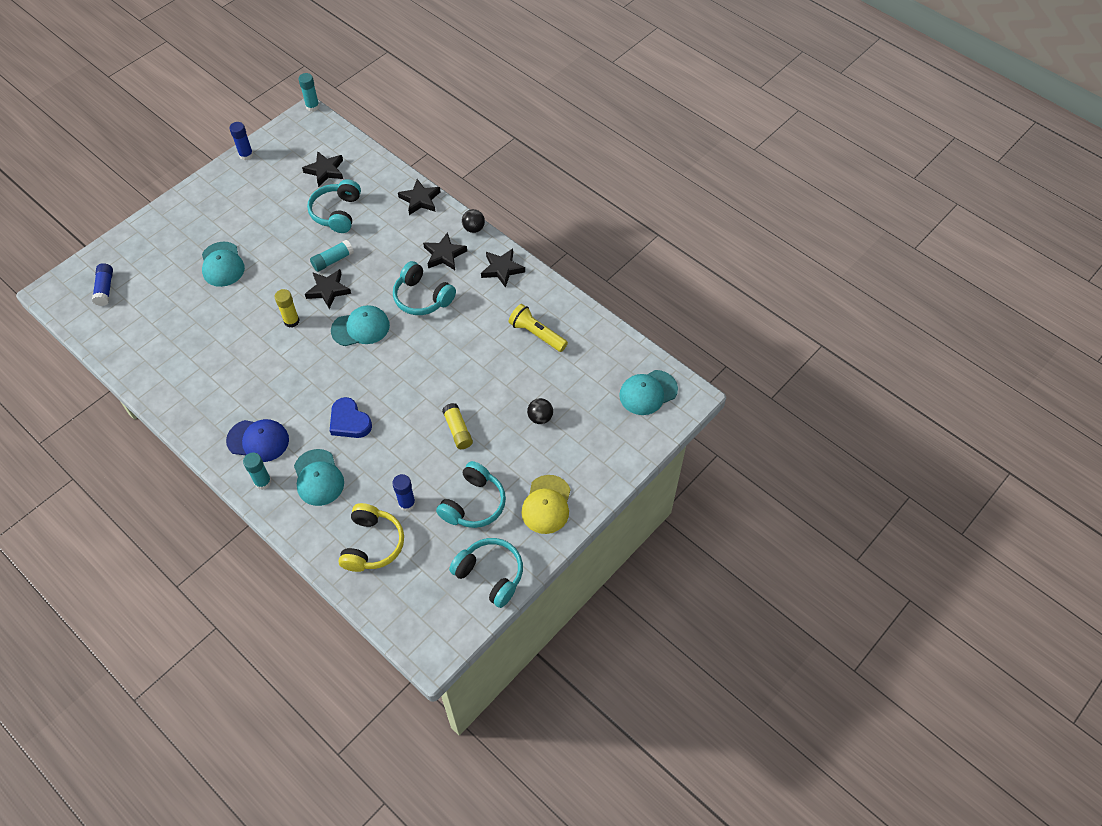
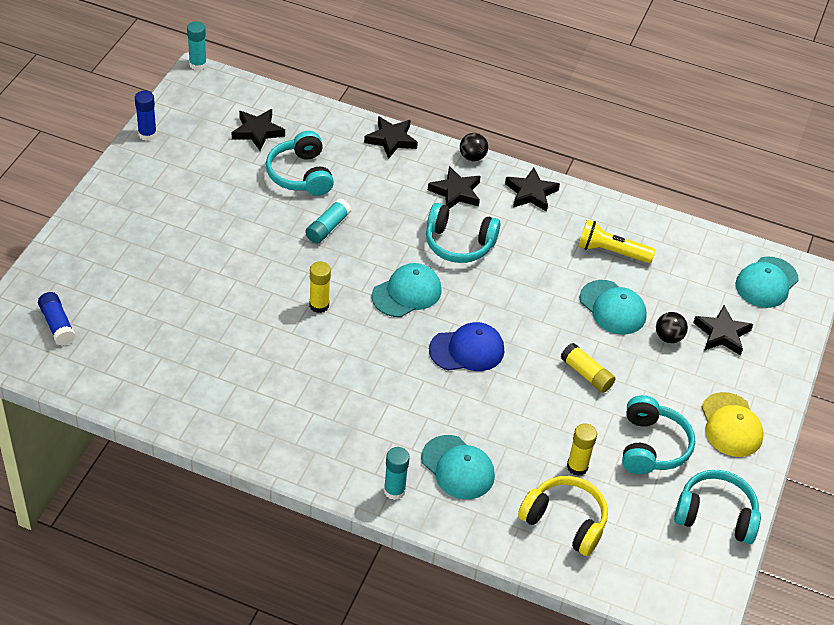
camera: 25 degrees left, 10 degrees down
(222, 264) = (193, 263): turquoise cap -> turquoise cap (612, 308)
(258, 440) = (360, 446): blue cap -> blue cap (467, 350)
(328, 290) = (342, 261): black star -> black star (722, 334)
(349, 421) = (456, 397): blue heart -> none
(372, 544) = (565, 521): yellow headphones -> yellow headphones turned 45 degrees counterclockwise
(407, 503) = (577, 467): blue glue stick -> yellow glue stick

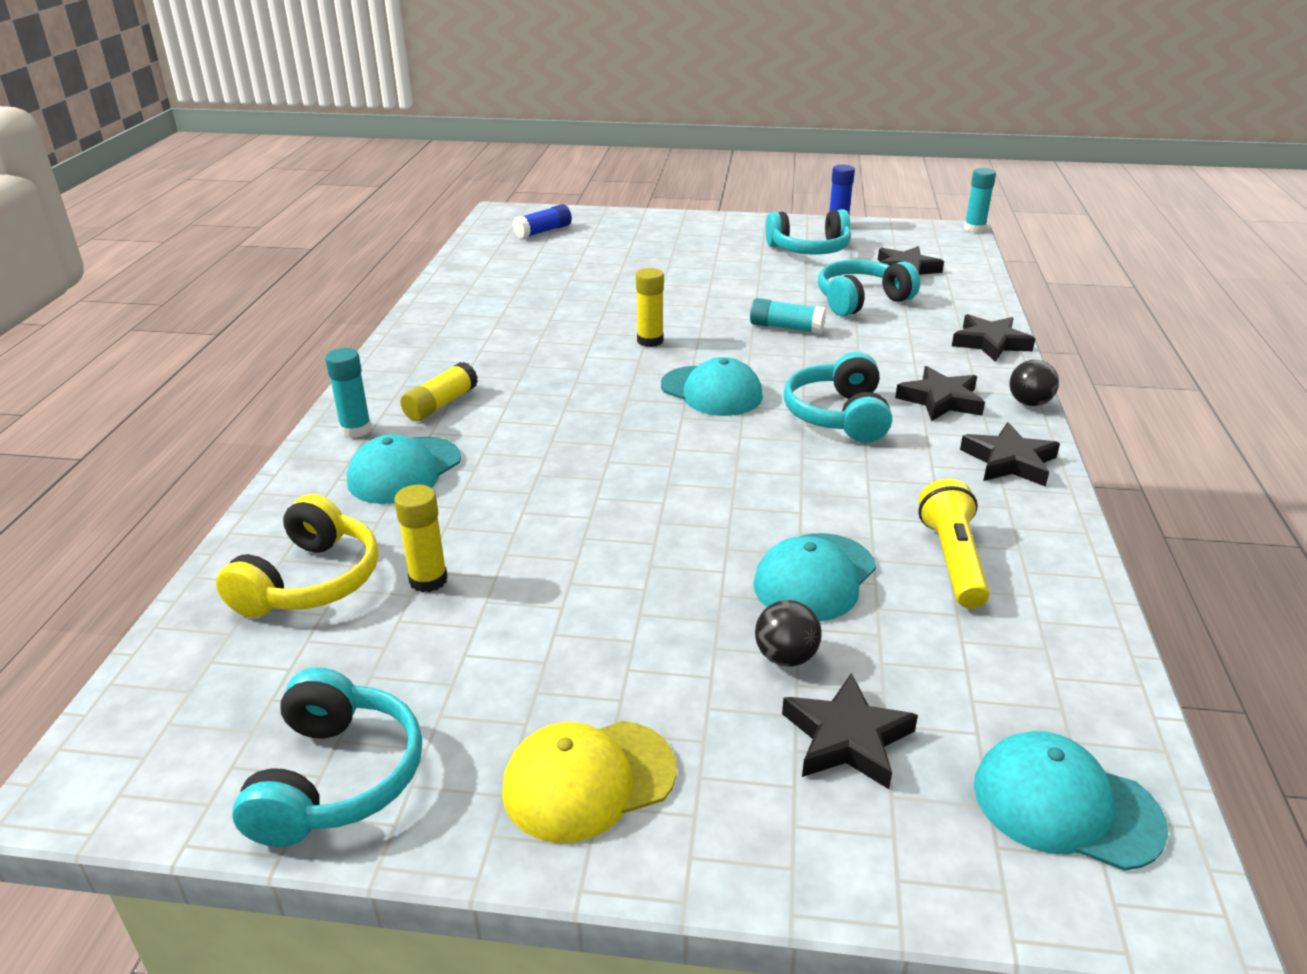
camera: 80 degrees right, 15 degrees down
(467, 350) = (631, 449): blue cap -> none
(586, 374) = (639, 566): yellow glue stick -> yellow glue stick (441, 404)
(651, 446) = (497, 664): turquoise headphones -> turquoise headphones (809, 249)

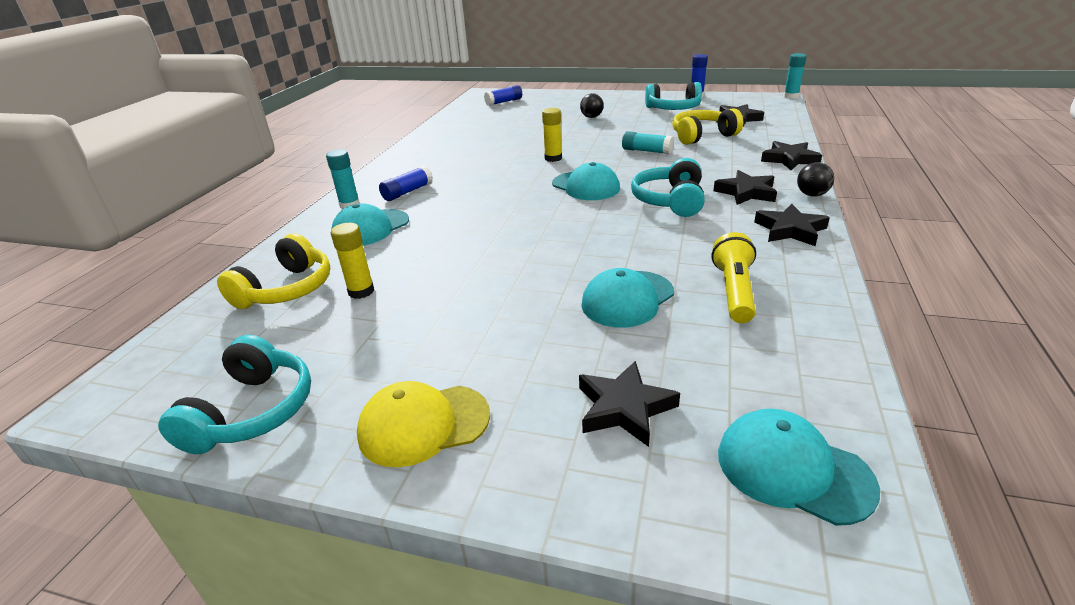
camera: 10 degrees right, 0 degrees up
(441, 404) = (407, 192): yellow glue stick -> blue glue stick
(786, 657) = (592, 350): black ball -> black ball (591, 117)
(861, 301) = (702, 136): turquoise headphones -> yellow headphones

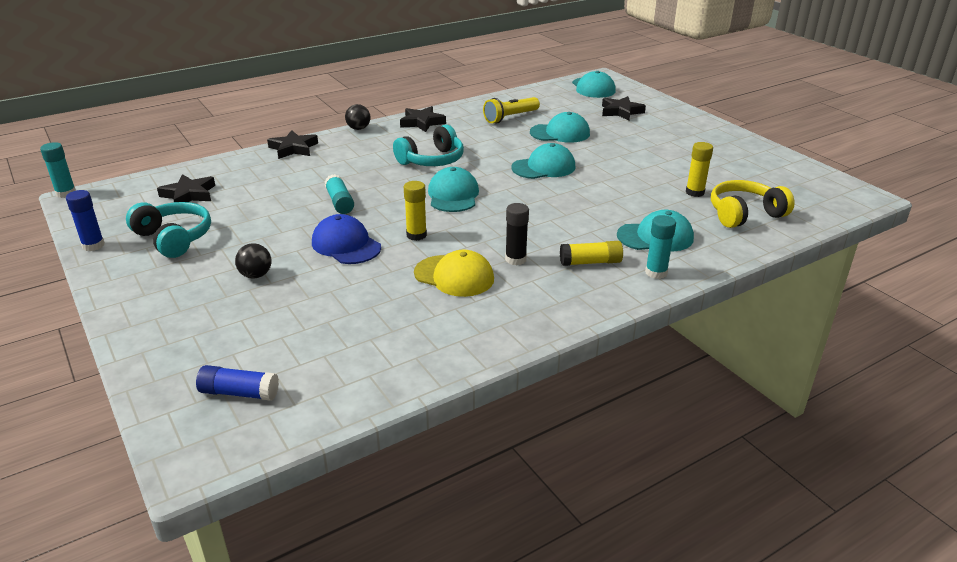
camera: 140 degrees left, 0 degrees up
(252, 411) = (776, 163): turquoise headphones -> none
(407, 192) = (590, 262): blue glue stick -> yellow glue stick
(423, 424) = (701, 134): yellow cap -> yellow cap (454, 276)
(463, 173) = (515, 259): none -> black glue stick
(561, 243) = (544, 167): none -> turquoise cap
(581, 140) = (346, 245): none -> blue cap
(702, 136) = (266, 193): yellow headphones -> none
(746, 192) = (382, 145): black star -> none

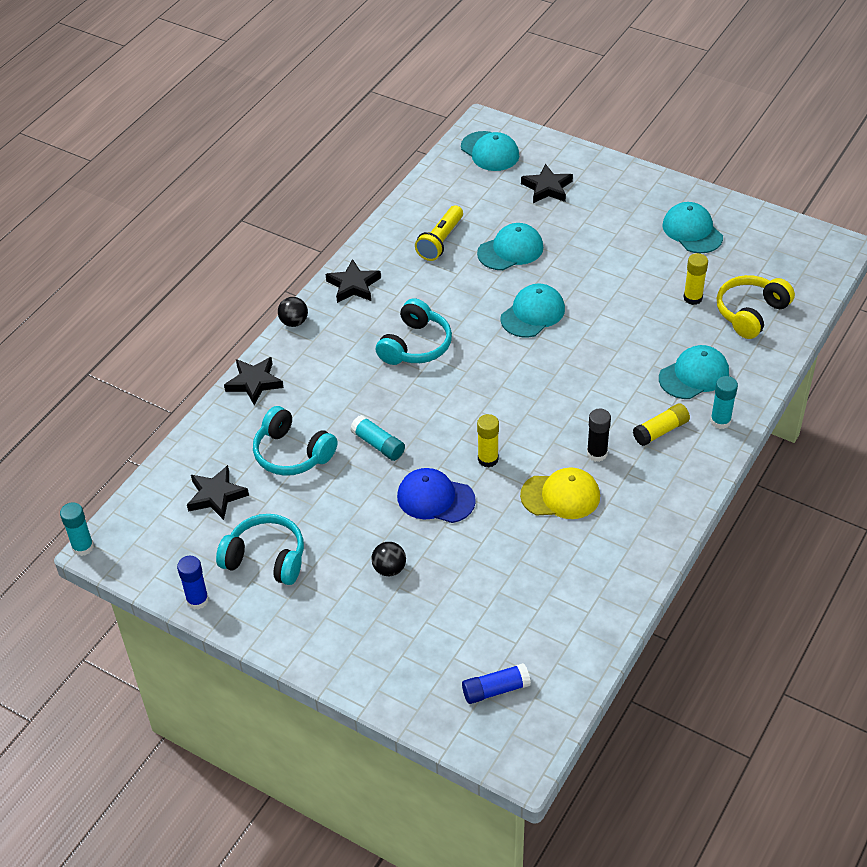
camera: 25 degrees left, 15 degrees up
(271, 189) = (292, 453): none -> turquoise headphones
(453, 195) = (478, 390): turquoise cap -> turquoise cap (692, 231)

